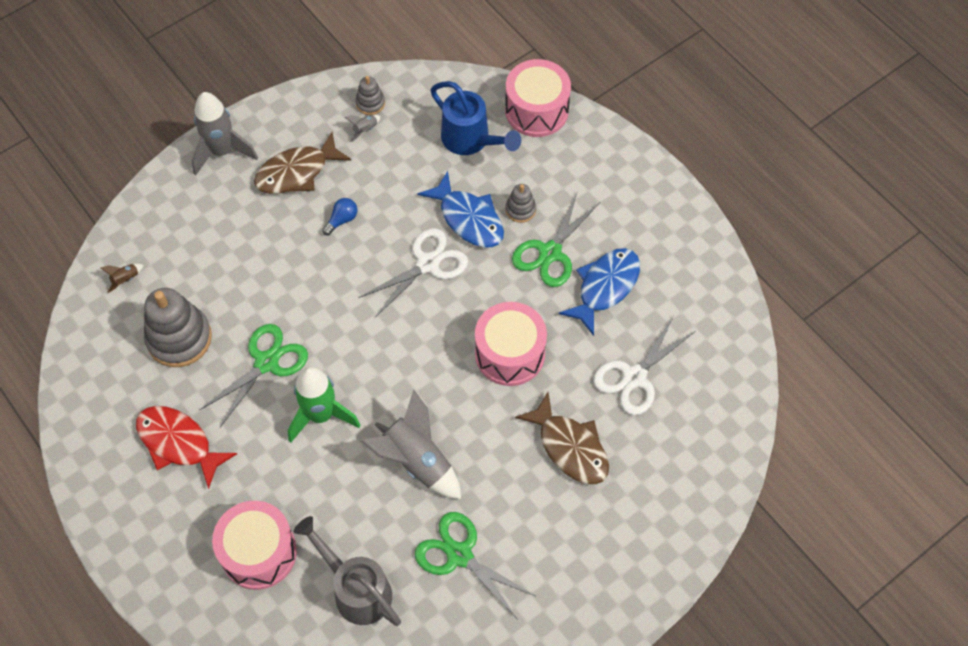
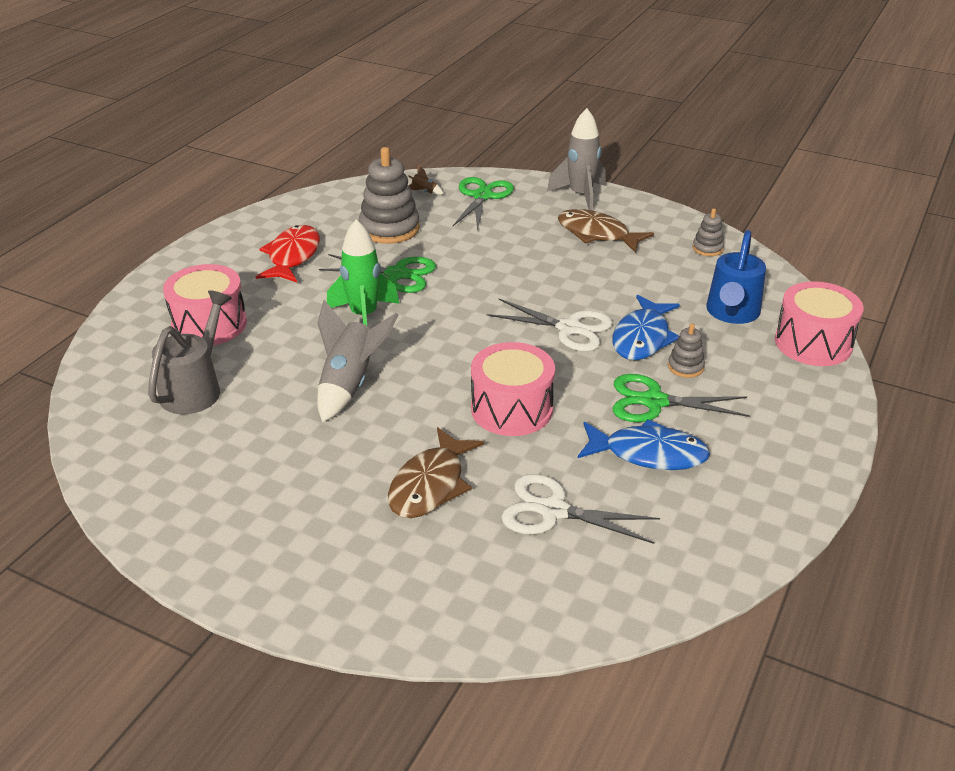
camera: 65 degrees right, 25 degrees down
(342, 220) = (571, 269): blue light bulb -> none
(365, 130) = (676, 254): grey rocket -> none
(459, 554) = (261, 442): green scissors -> green scissors (482, 196)

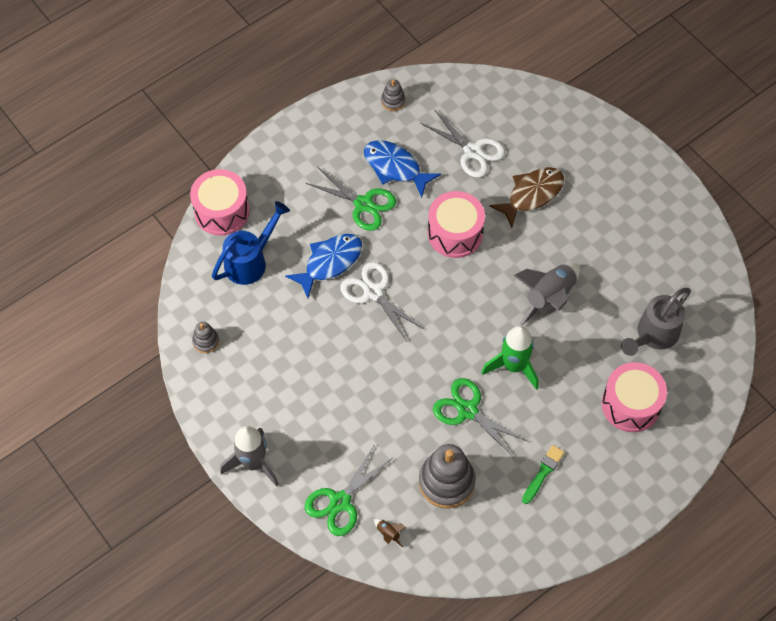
camera: 155 degrees left, 25 degrees up
(292, 256) = (543, 473): red fish -> green brush
(597, 234) = (278, 398): brown fish -> none
(685, 367) = (322, 224): grey stacking toy -> grey stacking toy (393, 101)

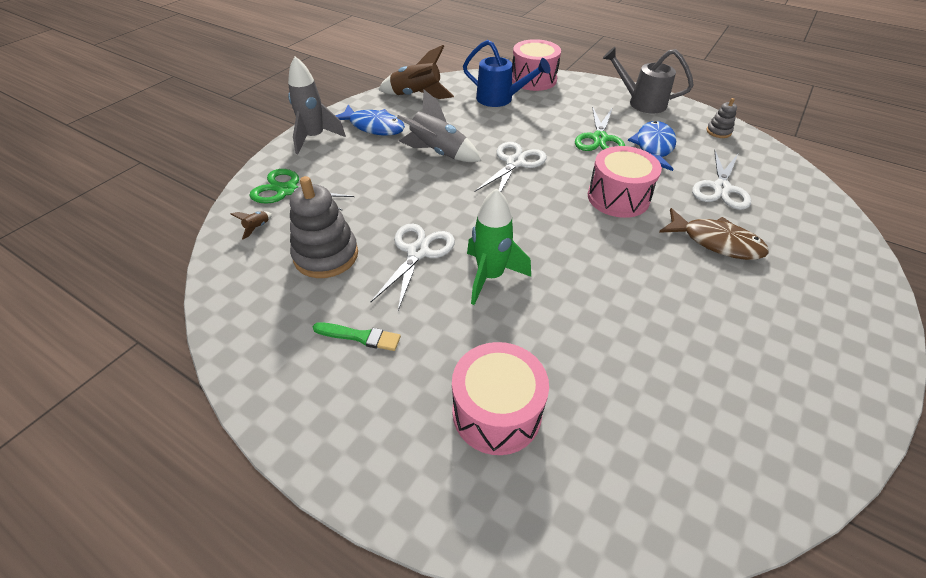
camera: 70 degrees right, 15 degrees down
(206, 341) = (417, 96): grey stacking toy -> brown rocket
(330, 263) = (527, 134): blue fish -> blue fish (373, 127)
(467, 410) = (418, 252): green scissors -> white scissors
(549, 297) = (599, 286): grey rocket -> grey rocket (438, 153)
(653, 335) = (622, 414): grey watering can -> grey watering can (641, 102)

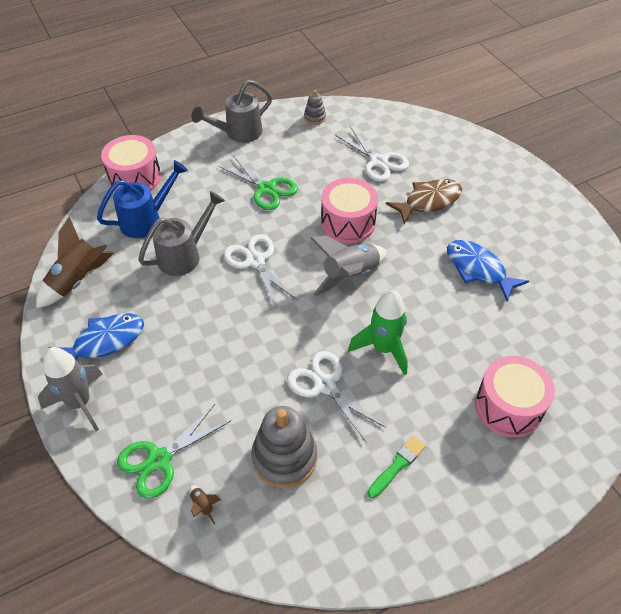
camera: 60 degrees left, 5 degrees up
(438, 153) = (196, 309): grey rocket -> grey rocket (350, 276)
(484, 128) = (184, 255): none -> grey watering can
(653, 147) = (304, 165): blue fish -> blue fish (478, 269)

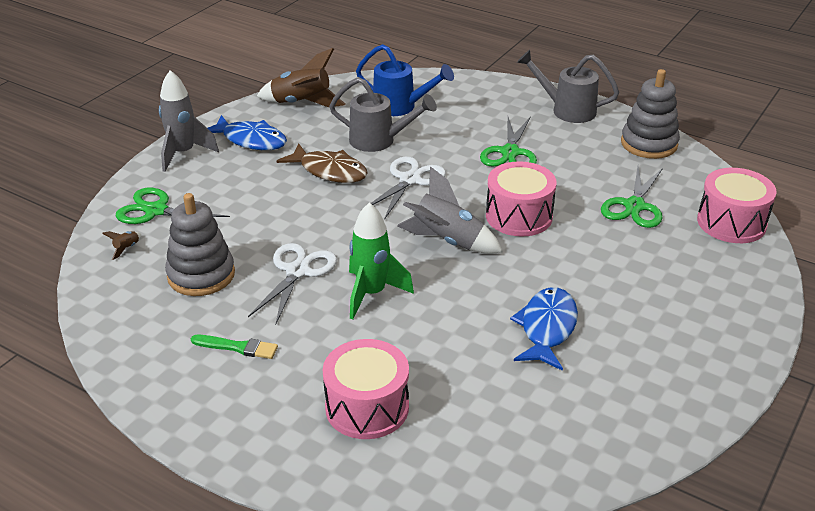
camera: 60 degrees right, 15 degrees down
(135, 178) = (443, 82): pink drum -> pink drum (731, 222)
(314, 117) = (649, 144): grey stacking toy -> grey stacking toy, size x2.02
(379, 162) = (634, 206): white scissors -> green scissors
(429, 201) = (614, 260): brown fish -> brown fish (329, 171)

